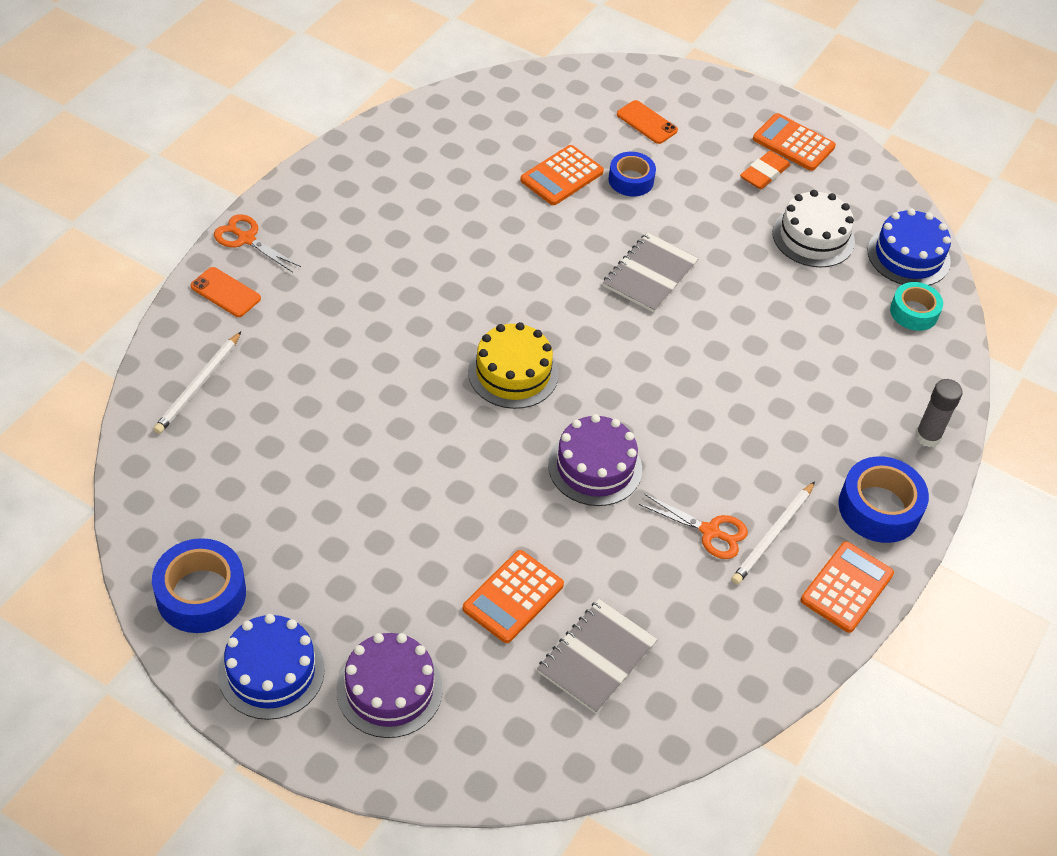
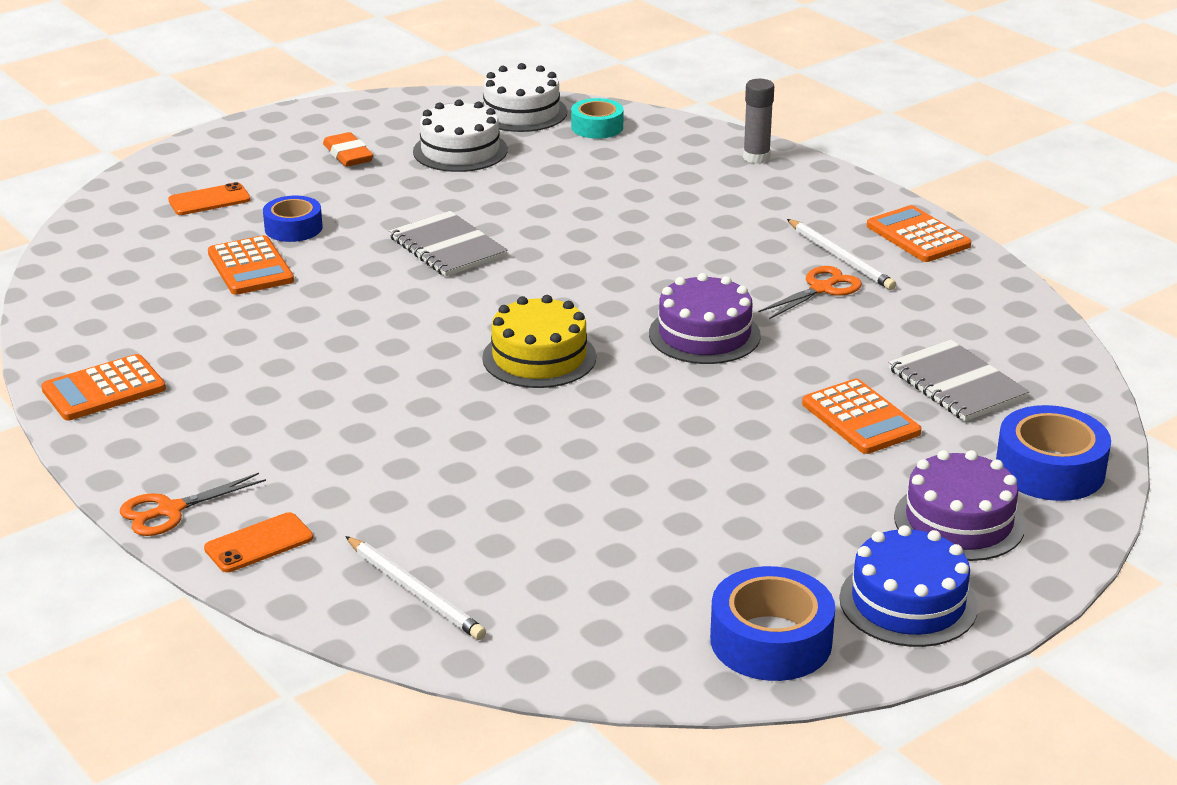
camera: 65 degrees left, 20 degrees down
(793, 143) = (316, 130): orange calculator -> orange calculator (104, 389)
(879, 508) = (831, 199): blue tape -> blue tape (1050, 469)
(908, 256) = (521, 112): blue cake -> white cake

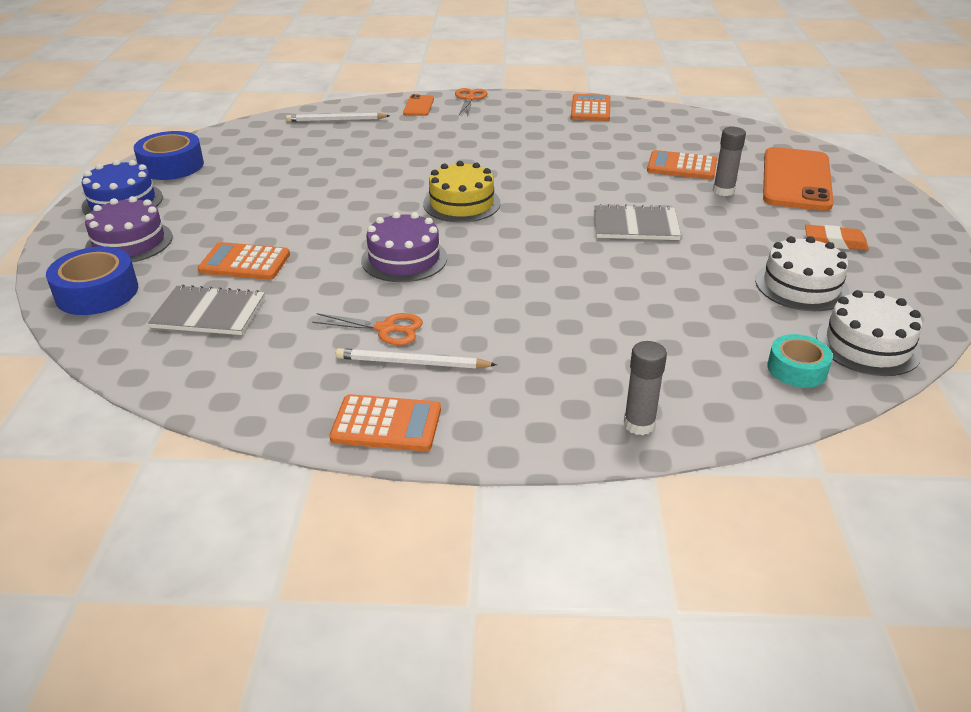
camera: 130 degrees right, 5 degrees up
(209, 200) = (796, 180): orange phone -> orange phone, size x2.15
(293, 228) = (723, 191): blue tape -> grey glue stick
(821, 289) = (386, 329): orange scissors -> orange scissors turned 75 degrees counterclockwise

